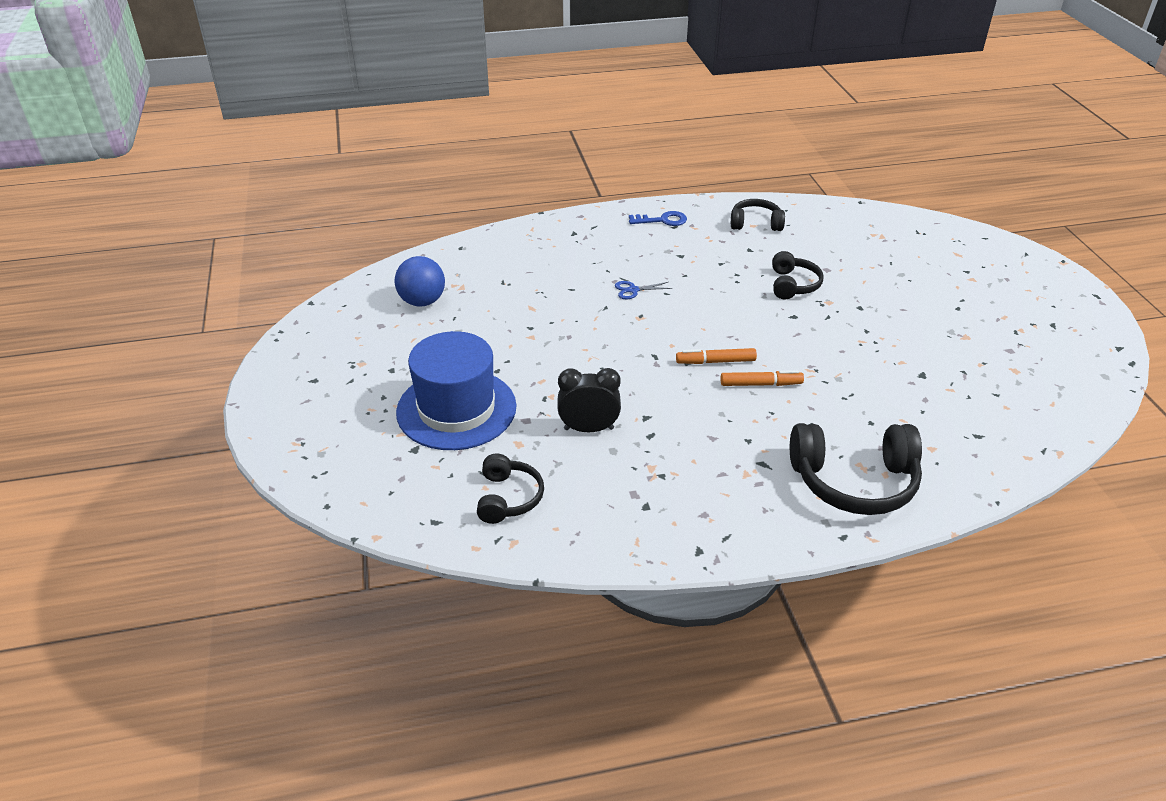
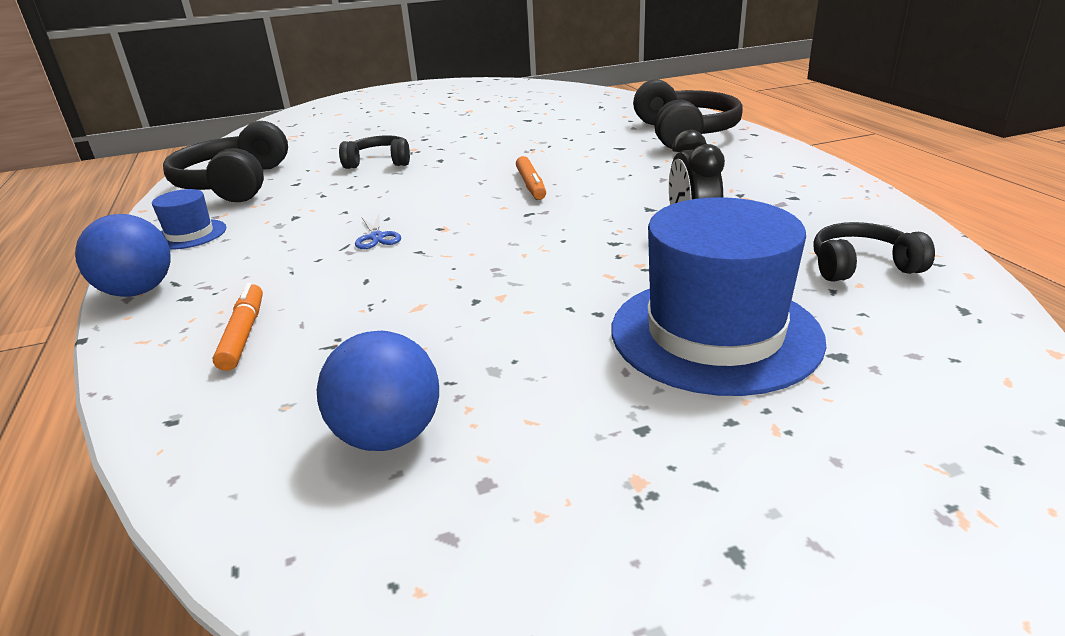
camera: 95 degrees left, 10 degrees down
(587, 217) = (138, 291): none -> blue ball
(662, 220) = (190, 234): blue key -> blue hat
(755, 223) = (235, 184): black headphones -> black headphones, size x1.73
(761, 384) = (564, 166): orange marker -> orange marker (244, 334)

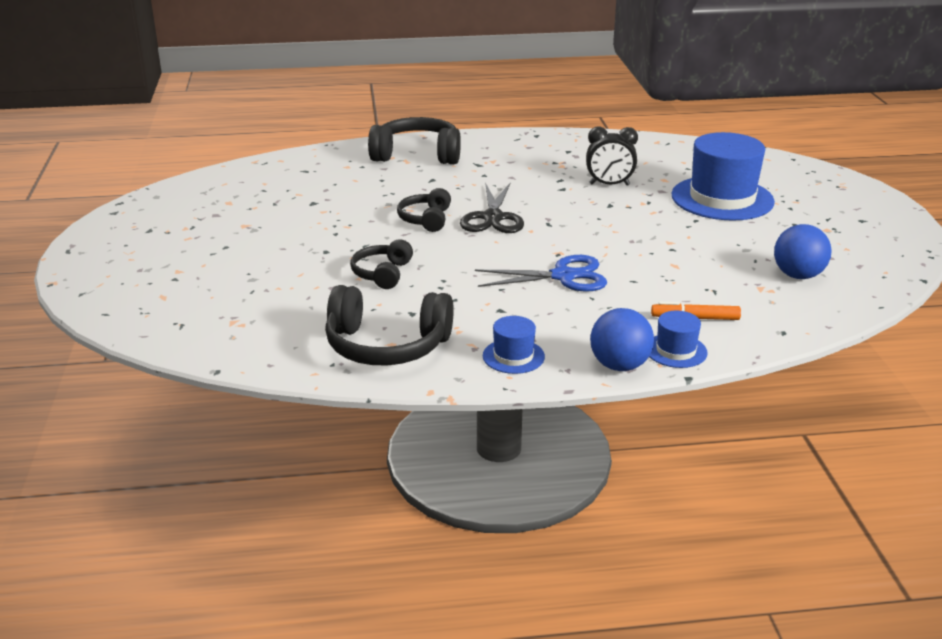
camera: 80 degrees left, 0 degrees up
(156, 325) = (676, 351): none -> blue hat
(377, 237) = (563, 276): blue scissors -> blue scissors, size x2.04
(531, 185) = (493, 218): orange marker -> black scissors
(861, 266) = (665, 157): black headphones -> black headphones (426, 219)

